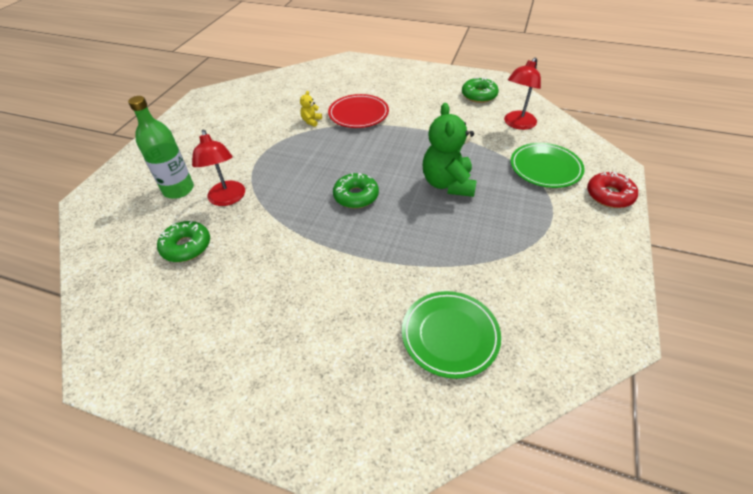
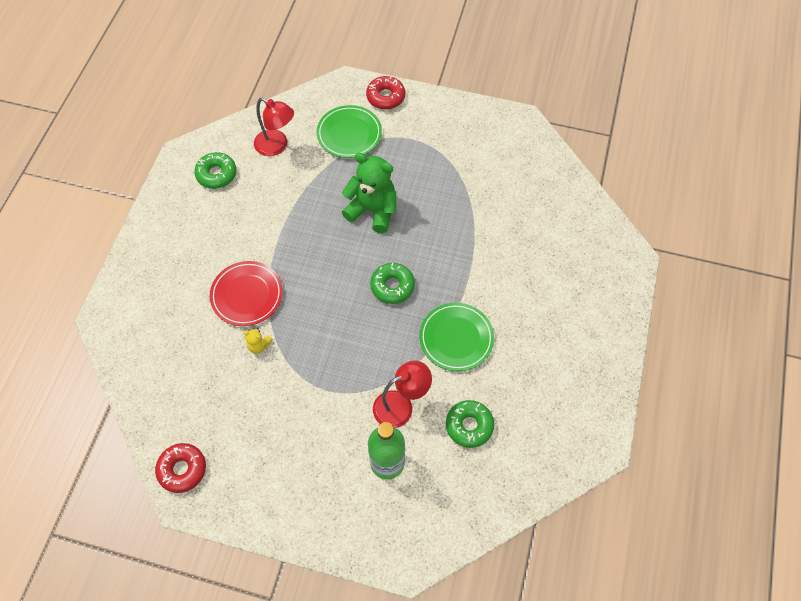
camera: 95 degrees left, 15 degrees up
(225, 94) = (182, 469): none -> red donut
(448, 184) = (372, 210): green teddy bear -> green teddy bear turned 150 degrees counterclockwise
(450, 335) = (536, 216): green plate -> green plate (456, 338)

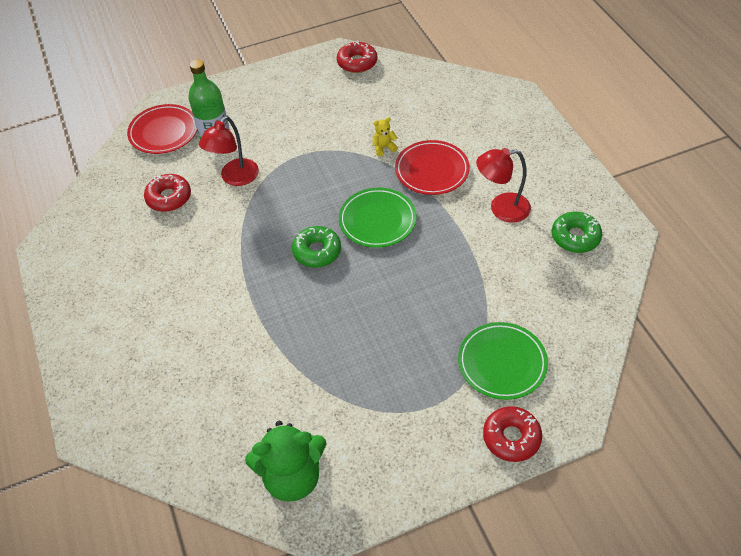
camera: 145 degrees right, 10 degrees down
(277, 146) = (556, 299): red lamp -> red lamp (501, 208)
(372, 210) = (398, 302): green teddy bear -> green teddy bear (292, 476)
(425, 517) = (164, 132): none -> red plate
(456, 338) = (225, 248): green plate -> green plate (377, 220)
(469, 426) = (169, 197): green donut -> red donut

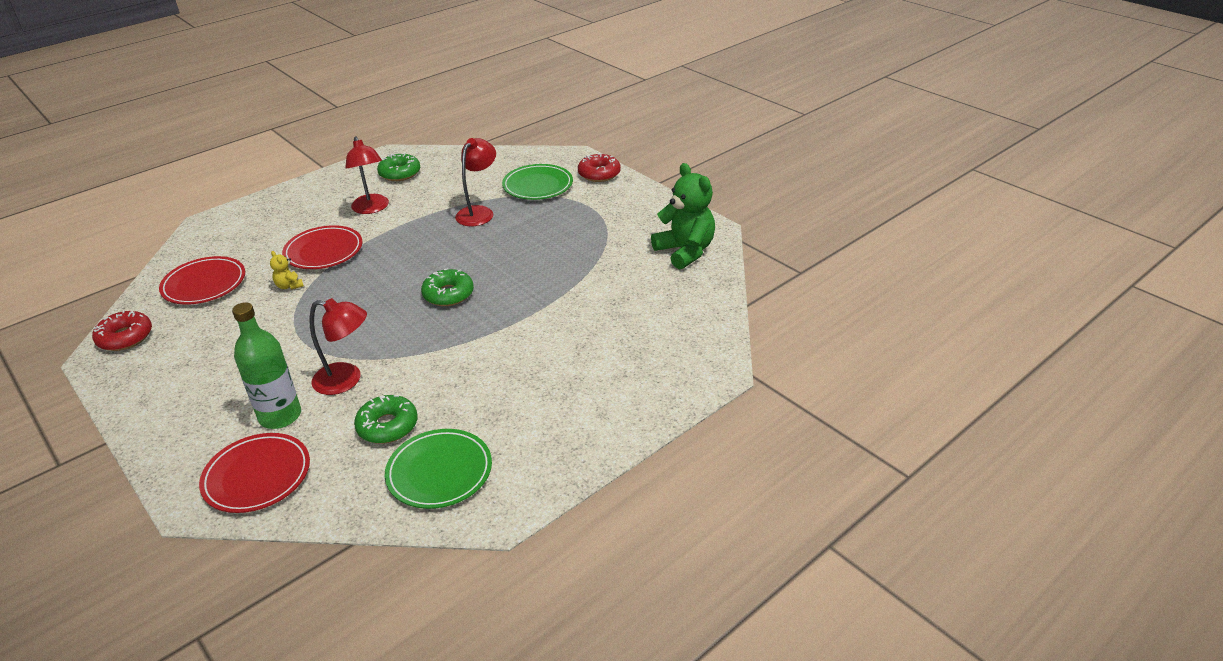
camera: 110 degrees left, 15 degrees down
(169, 197) = (387, 426): red donut -> green donut
(377, 220) = (398, 268): green plate -> green plate (439, 472)
(411, 98) = (204, 284): none -> red plate
(459, 296) = (479, 212): none -> red lamp

